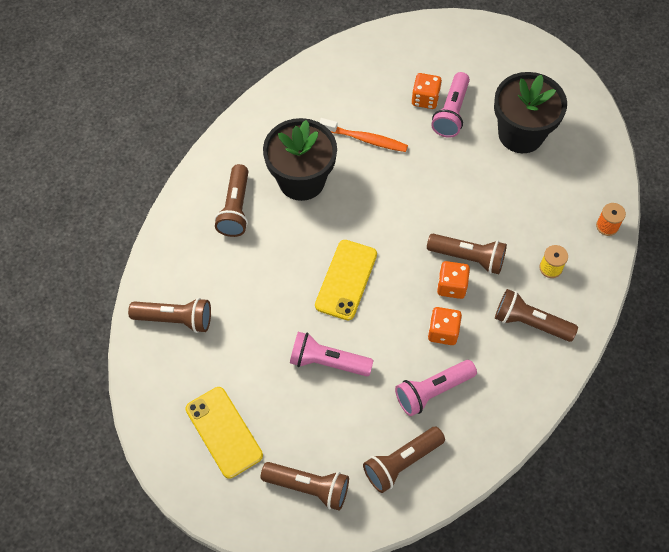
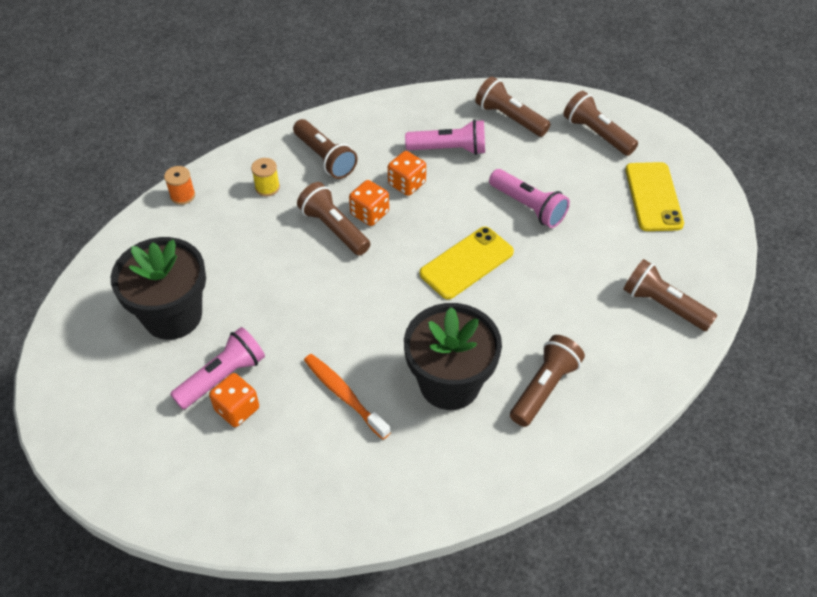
camera: 150 degrees left, 10 degrees down
(401, 462) = (509, 118): brown flashlight -> brown flashlight turned 135 degrees counterclockwise

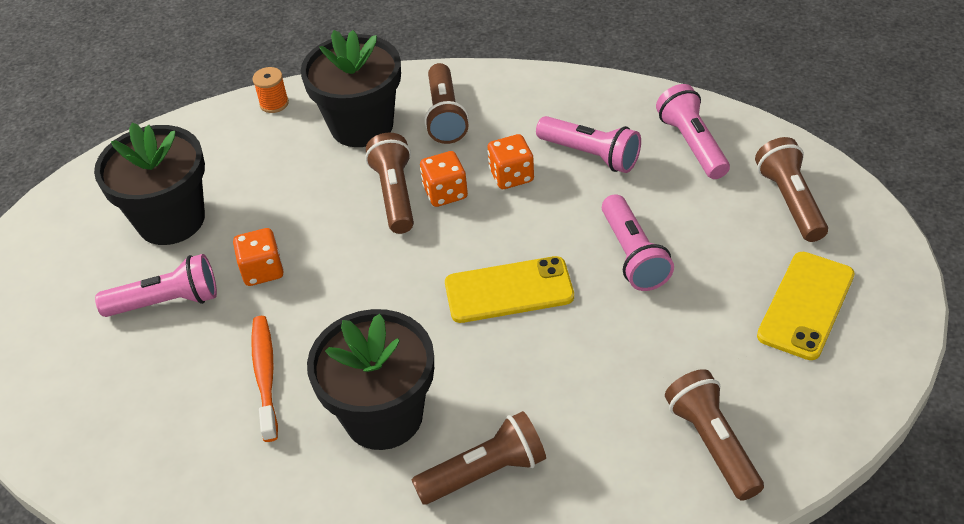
camera: 35 degrees right, 5 degrees down
(237, 409) = (154, 340): orange dice -> orange dice (262, 270)
(267, 187) = (362, 125): yellow spool -> black flower pot
(509, 118) = (692, 144): brown flashlight -> pink flashlight

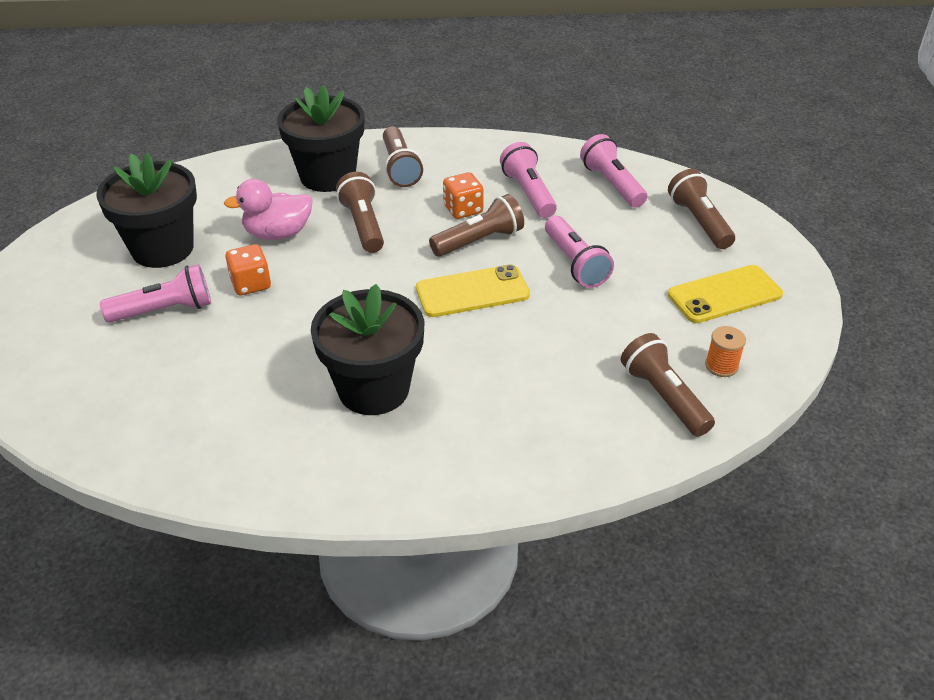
camera: 10 degrees left, 5 degrees down
(265, 375) = (262, 363): orange toothbrush -> none
(274, 103) = (247, 161): orange spool -> orange spool (721, 366)
(298, 203) = (278, 234): none -> pink duck
(445, 193) = (407, 223): orange dice -> none
(484, 472) = (470, 427): brown flashlight -> brown flashlight (479, 241)
(591, 155) = (528, 193): pink flashlight -> pink flashlight turned 135 degrees counterclockwise
(805, 305) = (724, 294): yellow phone -> yellow phone turned 45 degrees clockwise

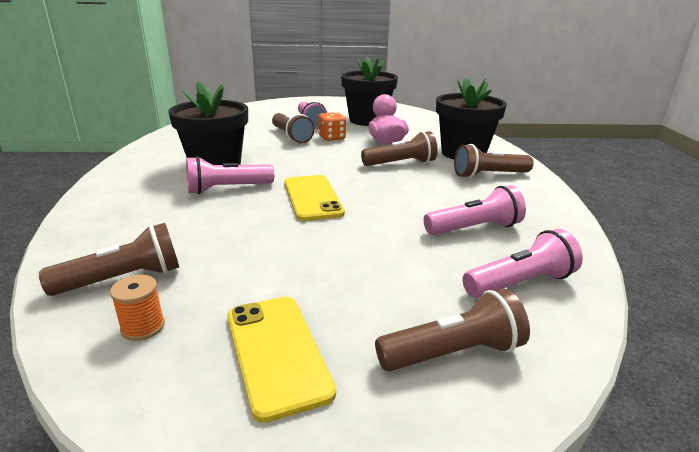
camera: 90 degrees right, 15 degrees down
(463, 209) = (433, 197): orange dice -> none
(479, 241) = (385, 202): brown flashlight -> brown flashlight (291, 136)
(575, 263) = (351, 246): pink flashlight -> pink flashlight (227, 189)

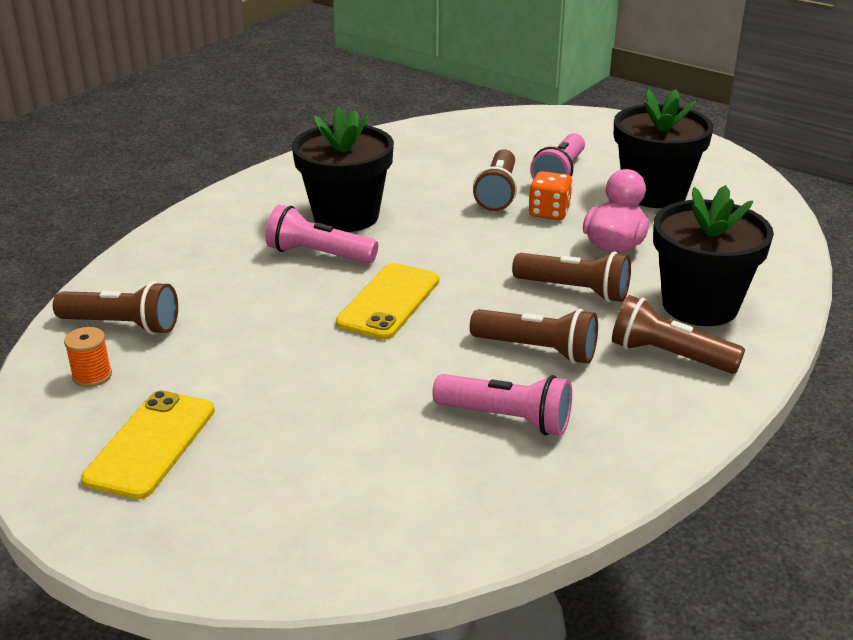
camera: 40 degrees right, 5 degrees up
(452, 353) = (273, 518): brown flashlight -> brown flashlight (537, 350)
(519, 283) = (442, 498): pink flashlight -> none

